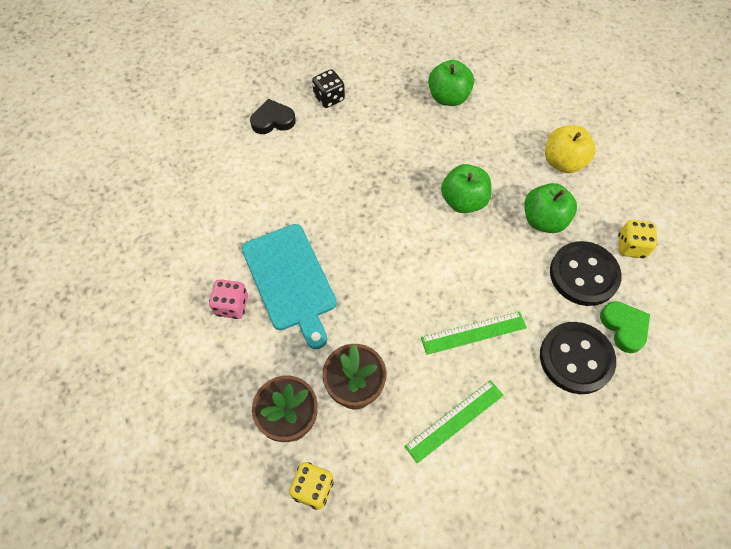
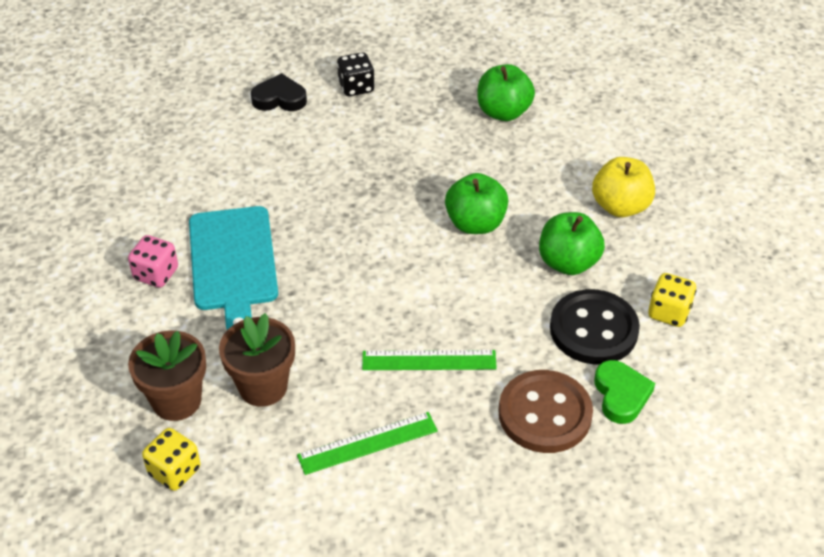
camera: 15 degrees right, 15 degrees down
(576, 358) = (545, 414): black button -> brown button

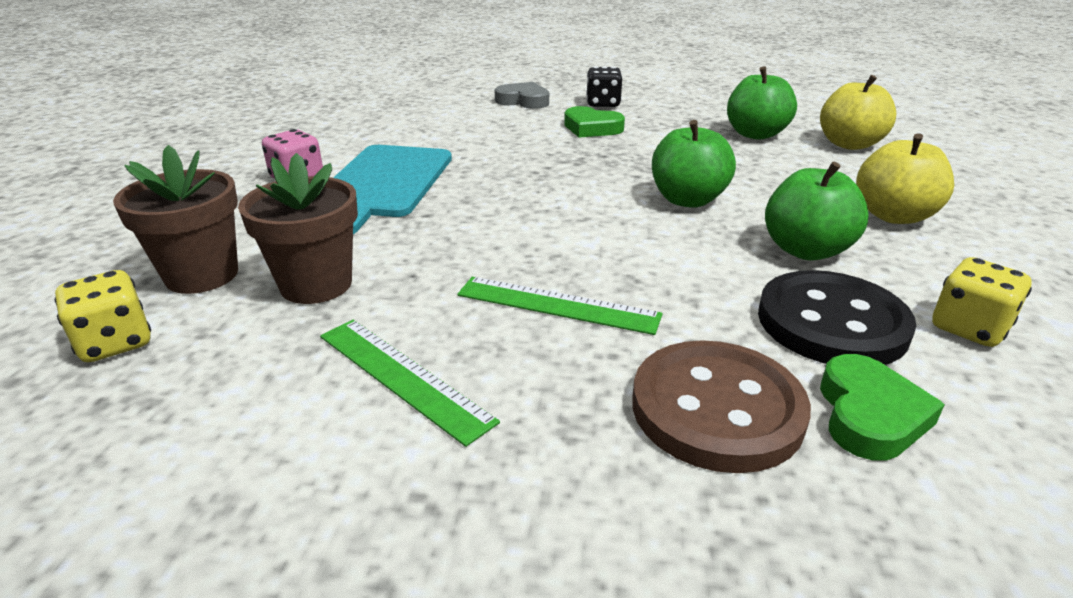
camera: 20 degrees right, 15 degrees down
(279, 98) = (523, 101): black heart -> grey heart
(363, 134) = (591, 128): none -> green heart
(368, 443) = (402, 377): green ruler -> green ruler turned 45 degrees clockwise
(580, 111) = (849, 144): none -> yellow apple

